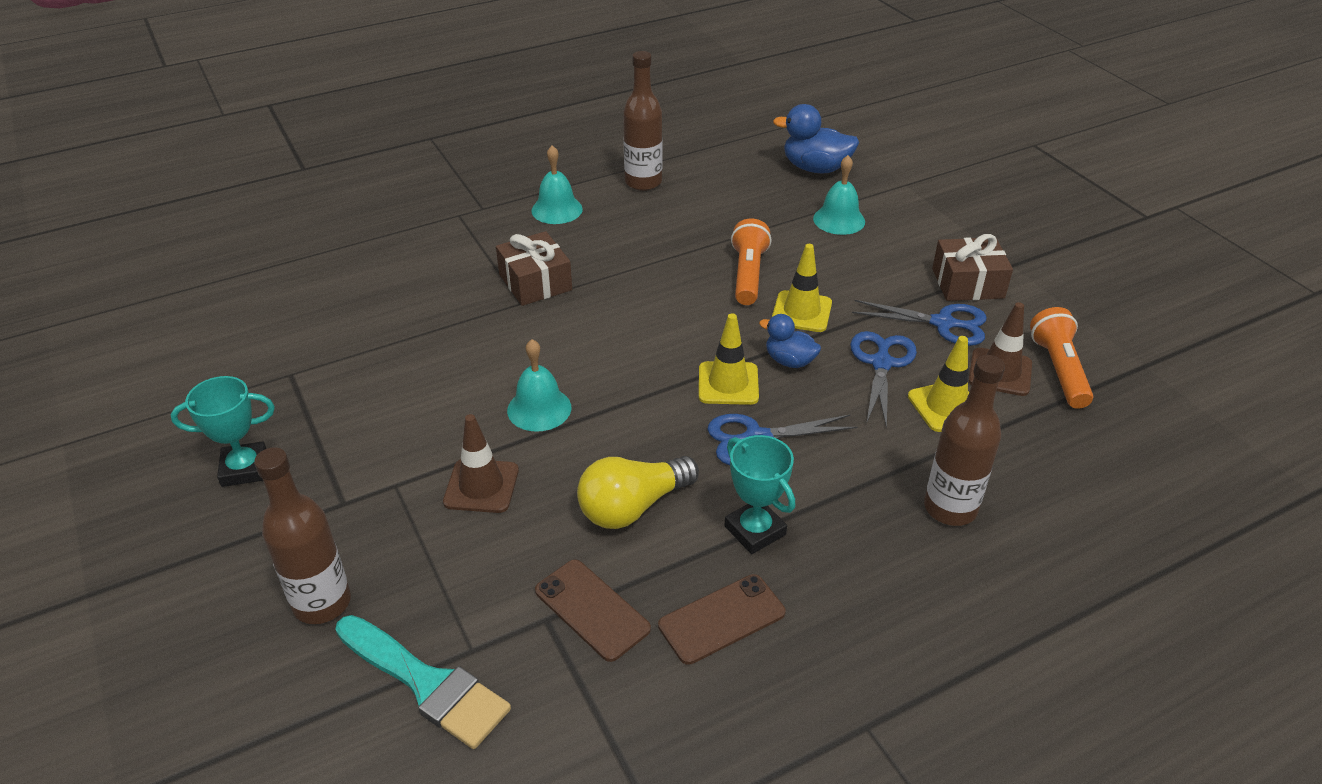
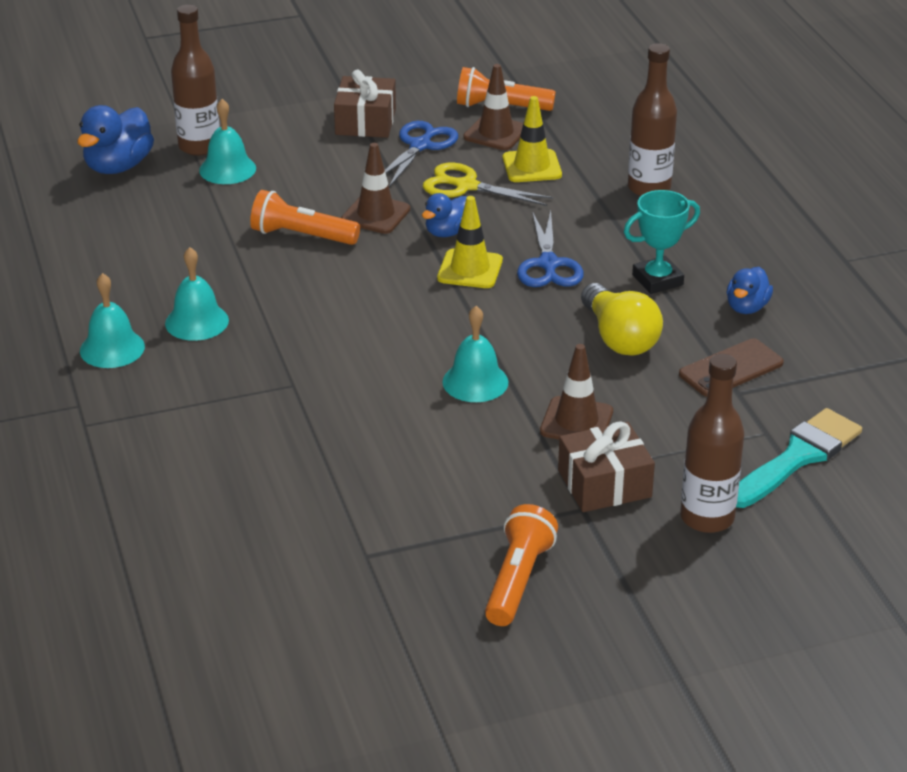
camera: 80 degrees left, 5 degrees down
(244, 469) = (518, 580): turquoise trophy -> orange flashlight
(535, 282) = (258, 373): brown gift -> brown gift (604, 484)
(601, 241) = (197, 321): none -> turquoise bell
(643, 182) = (84, 281): brown bottle -> brown bottle (199, 146)
(722, 619) = (747, 307): brown phone -> blue duck
(801, 312) = (375, 215): yellow traffic cone -> brown traffic cone
(881, 363) = (466, 186): blue scissors -> yellow scissors

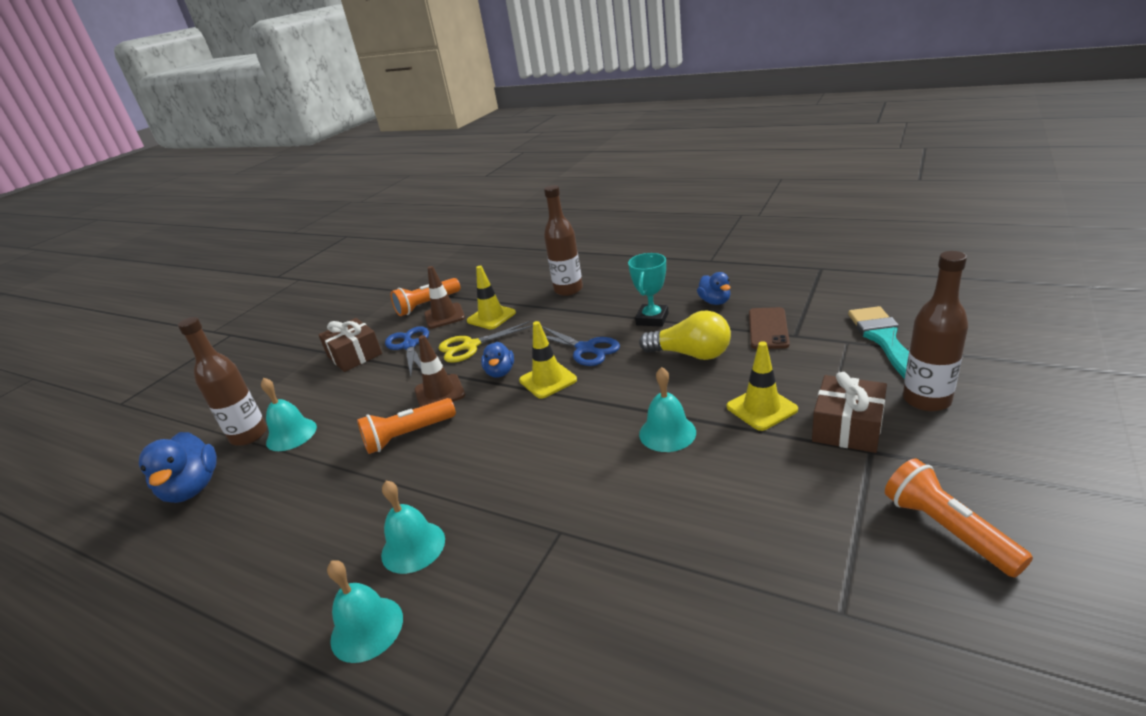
camera: 40 degrees left, 5 degrees down
(576, 421) = (761, 408): brown traffic cone -> yellow traffic cone

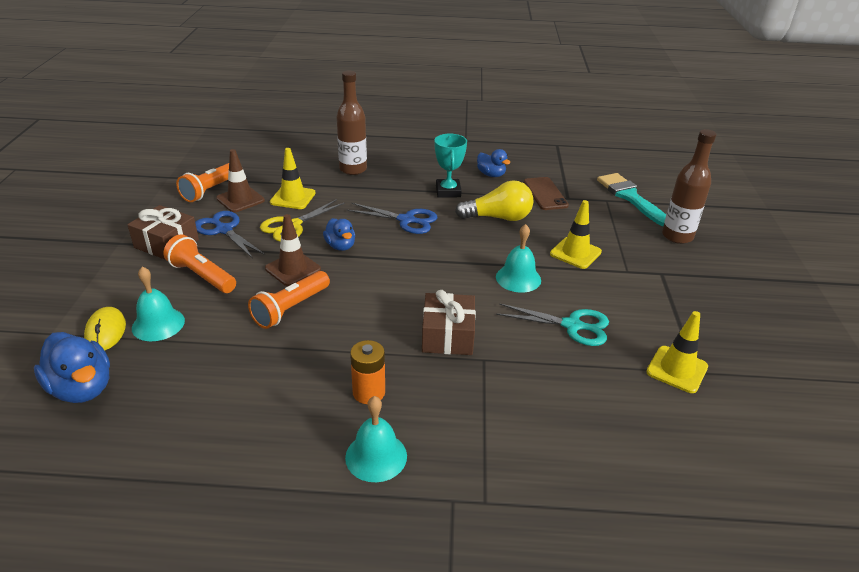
camera: 30 degrees left, 5 degrees up
(249, 435) = (106, 332): brown bottle -> yellow mouse
(413, 547) = (369, 392): turquoise bell -> orange battery
(548, 380) = (391, 248): yellow traffic cone -> yellow traffic cone (677, 369)
(697, 507) = (572, 325): none -> turquoise scissors
(847, 427) = (639, 259): brown gift -> brown gift (448, 335)
(947, 529) = (728, 314): orange flashlight -> orange flashlight (202, 276)

